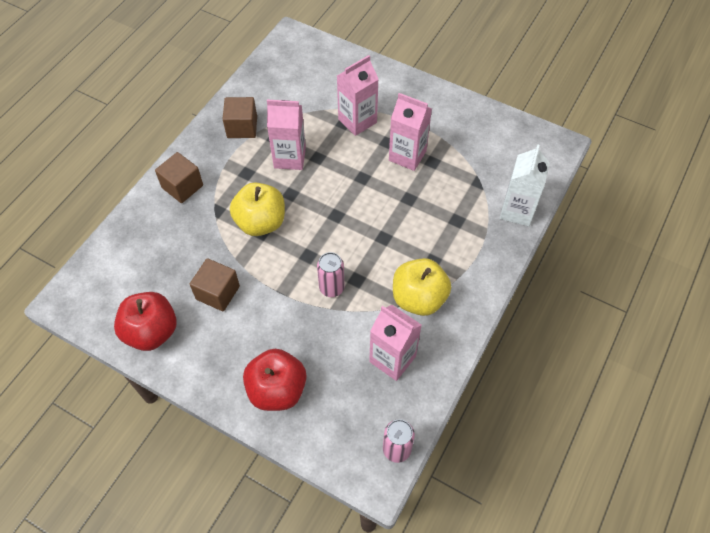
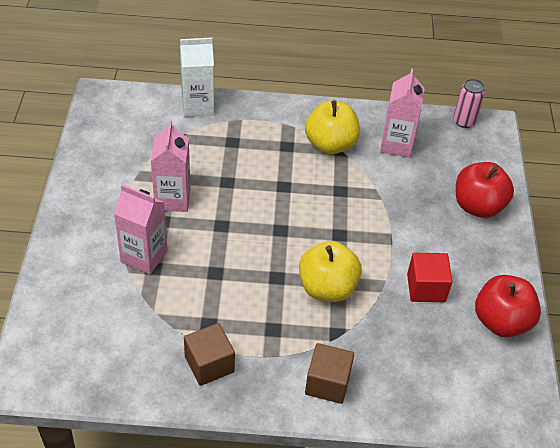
camera: 120 degrees left, 10 degrees down
(218, 292) = (426, 288): brown cube -> red cube
(290, 158) = (229, 297): pink carton -> none
(331, 288) = (361, 205): pink can -> none

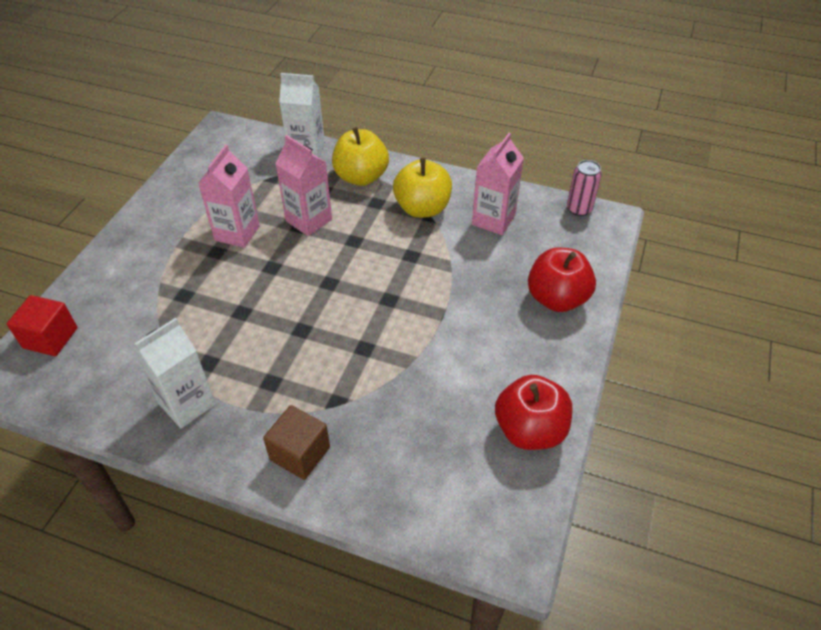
camera: 20 degrees right, 0 degrees up
(144, 256) = (180, 282): pink carton -> pink carton (309, 220)
(209, 364) = (187, 404): brown cube -> white carton
(327, 288) = (349, 351): yellow apple -> yellow apple (361, 177)
(426, 288) = (458, 374): red cube -> red cube (50, 338)

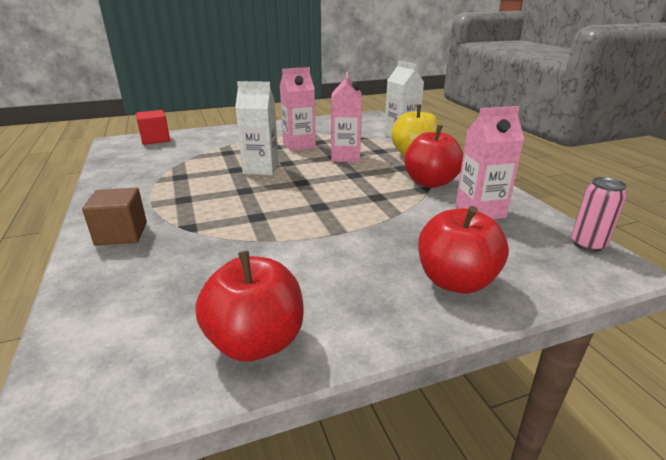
camera: 50 degrees right, 20 degrees down
(187, 404) = (137, 184): white carton -> white carton (261, 169)
(422, 208) = (430, 182): yellow apple -> red apple

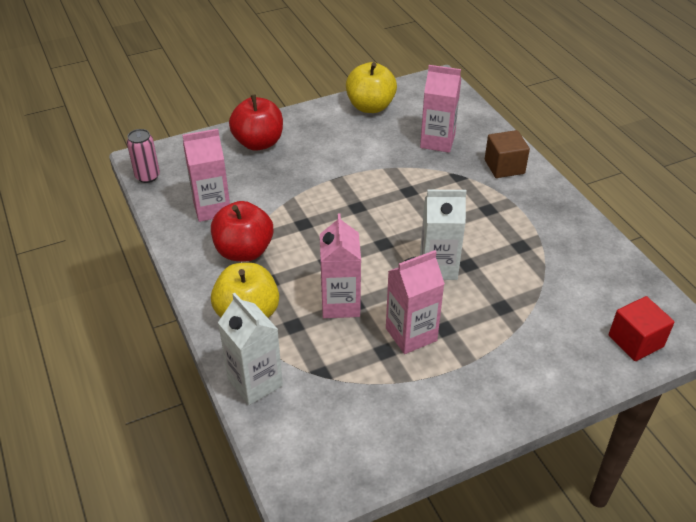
camera: 175 degrees right, 15 degrees up
(180, 269) = (437, 141): none -> pink carton
(256, 342) = (370, 106): red apple -> yellow apple

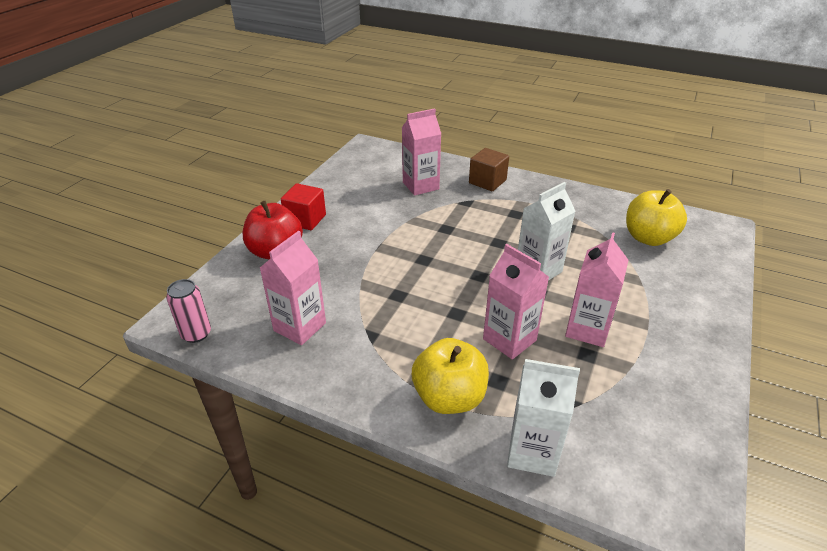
camera: 40 degrees left, 5 degrees down
(244, 251) = (376, 346): red apple -> none
(370, 106) = (338, 184): yellow apple -> yellow apple (648, 238)
(635, 341) = (709, 248): red cube -> red cube (305, 219)

